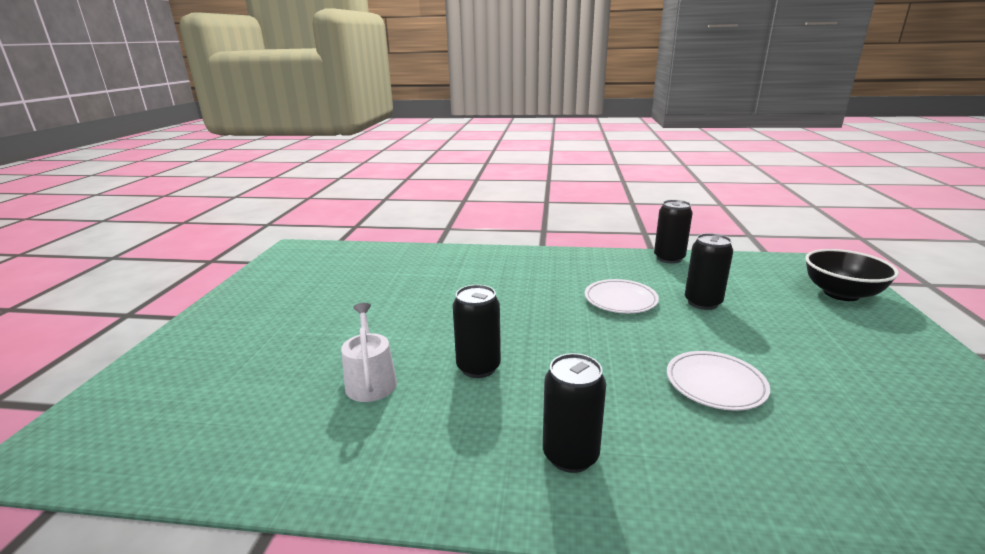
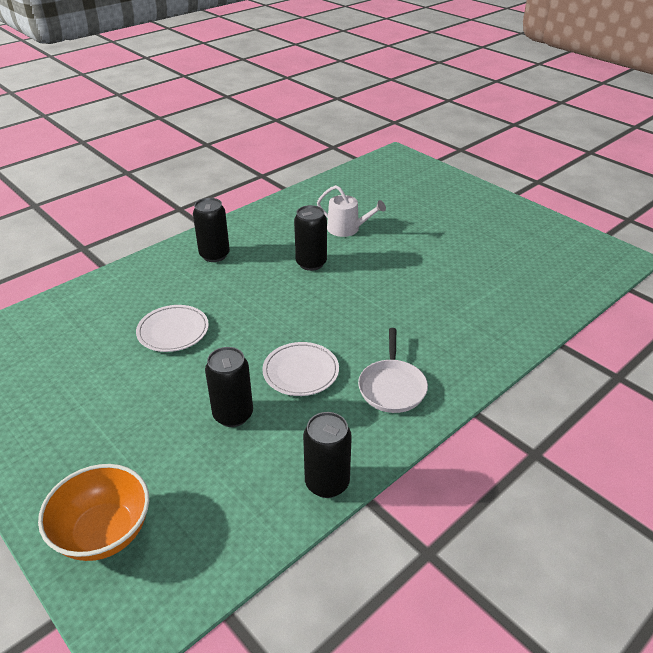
camera: 130 degrees right, 15 degrees up
(570, 268) = (392, 387): none -> white pan
(841, 294) = (104, 532): black bowl -> orange bowl

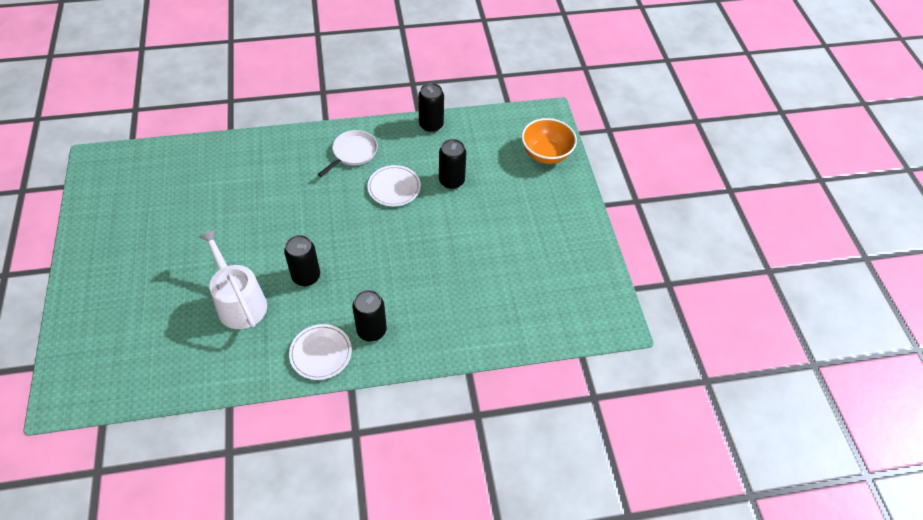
camera: 150 degrees left, 15 degrees up
(173, 331) = (451, 261): white plate -> white plate (321, 353)
(347, 229) = (239, 302): white watering can -> white watering can, size x1.50

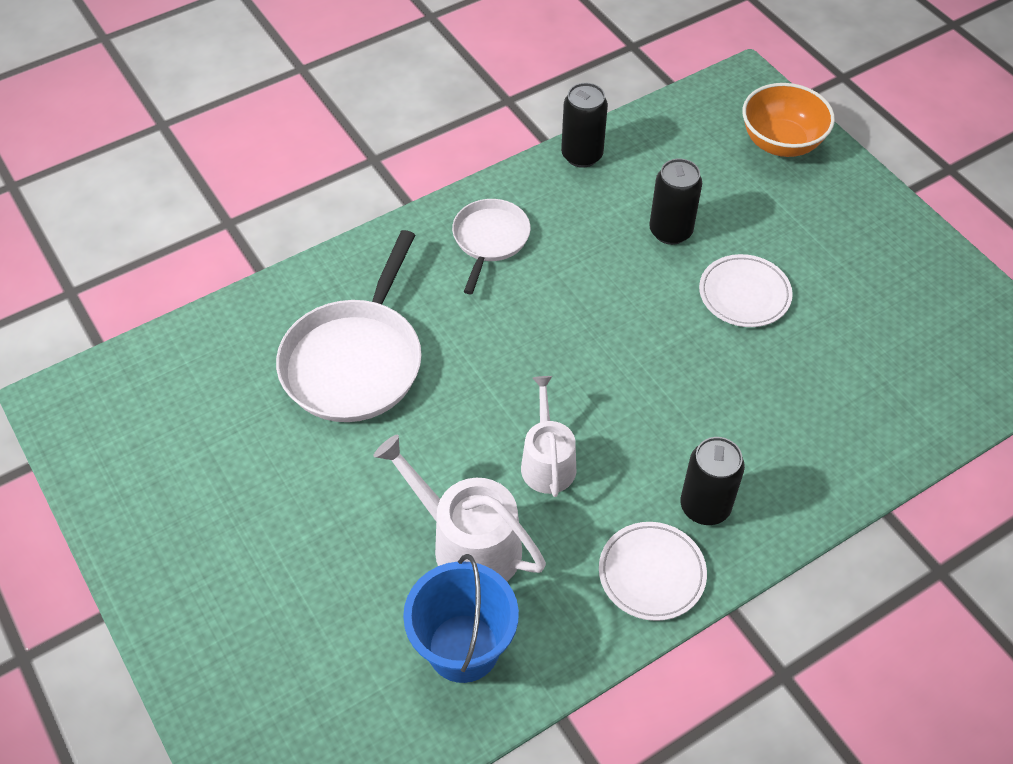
camera: 20 degrees left, 0 degrees up
(203, 352) = (463, 648): none -> blue bucket
(245, 191) = (355, 361): none -> white pan
(306, 276) = (547, 462): black can -> white watering can
(394, 188) = (590, 272): white plate -> white plate (744, 294)

